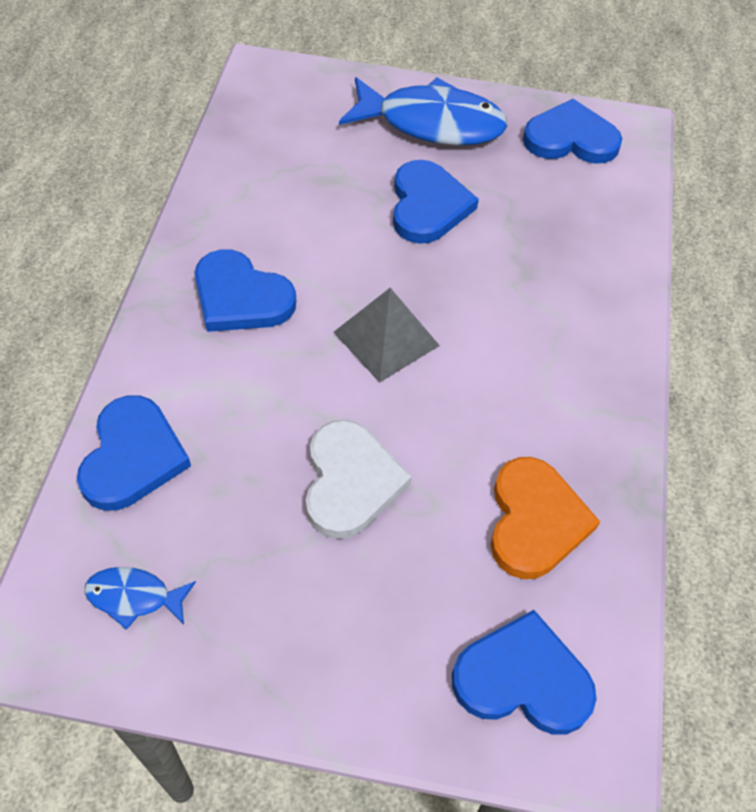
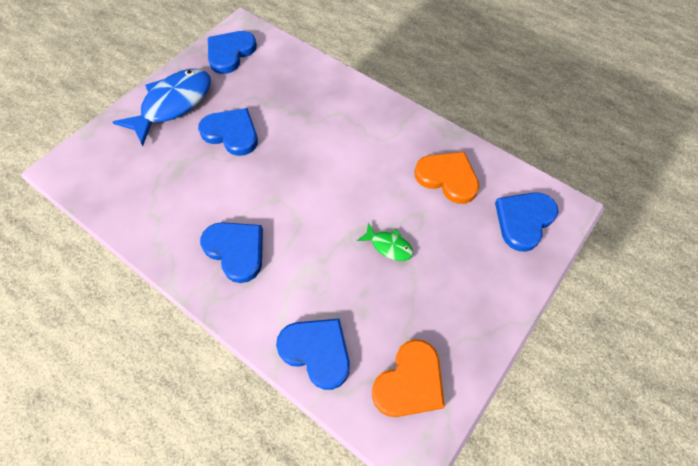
camera: 60 degrees left, 5 degrees up
(134, 597) = (410, 382): blue fish -> orange heart
(241, 297) = (236, 250): blue heart -> blue heart turned 105 degrees counterclockwise
(350, 482) = (388, 246): white heart -> green fish
(386, 338) = (308, 191): grey pyramid -> none

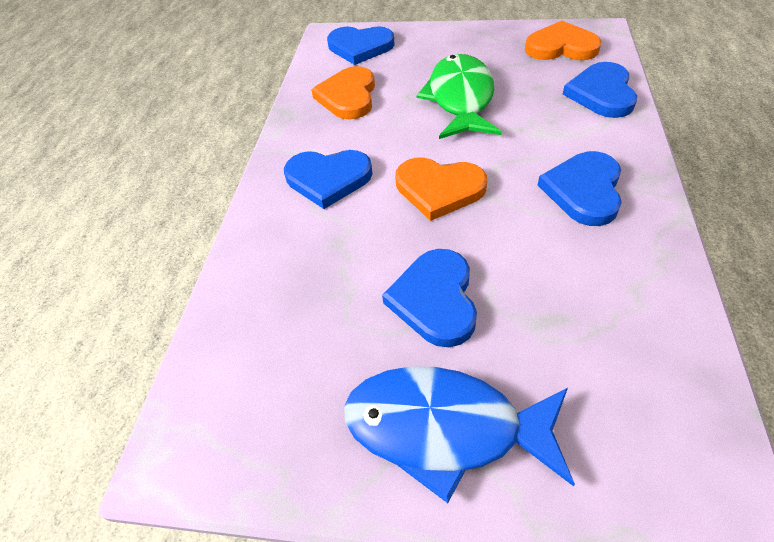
camera: 115 degrees left, 10 degrees down
(230, 53) = (261, 423): blue heart -> blue heart (328, 179)
(304, 177) = (439, 189): none -> orange heart
(388, 246) = (460, 99): green fish -> green fish, size x2.16

